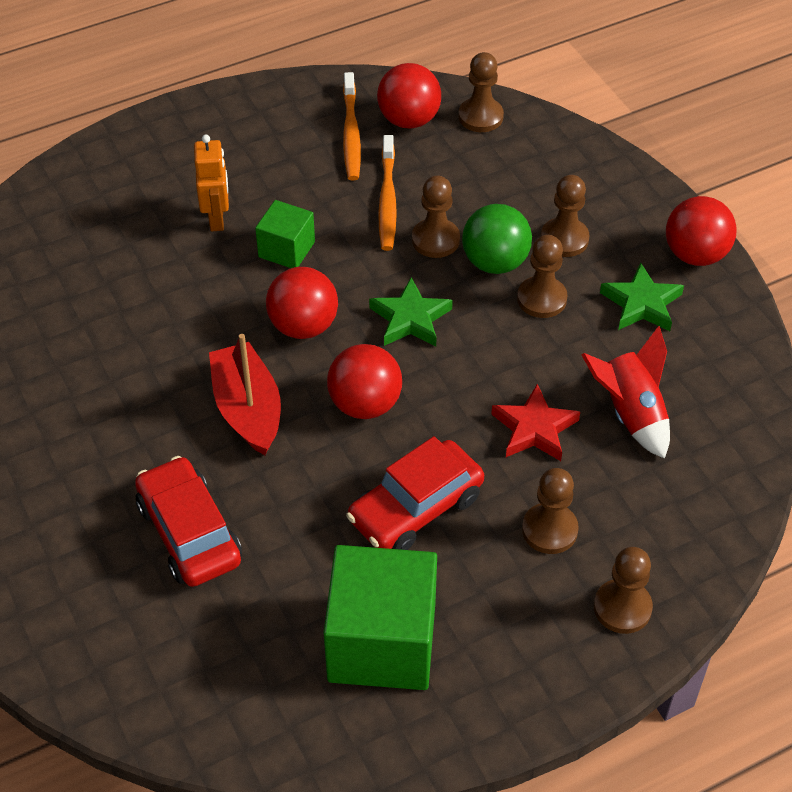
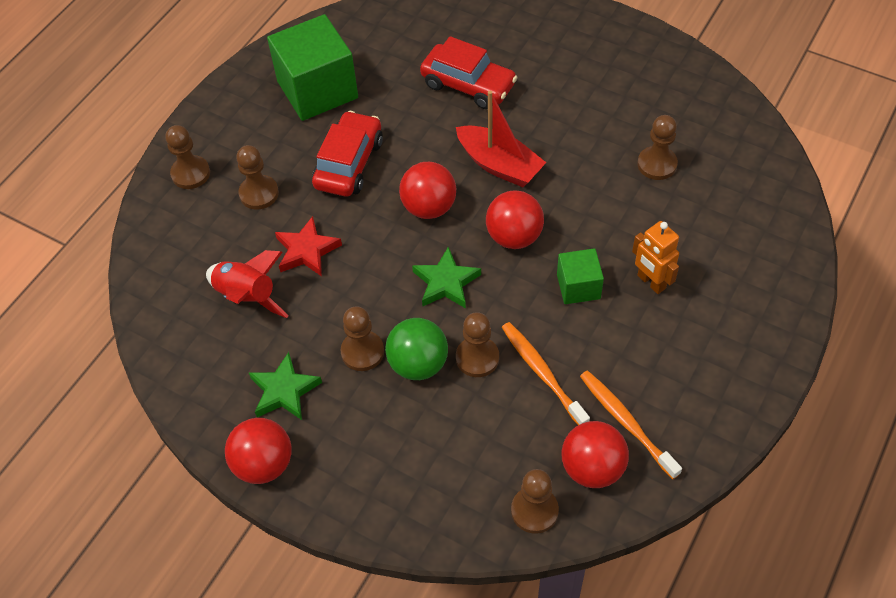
camera: 150 degrees right, 5 degrees up
(564, 239) = (378, 417): brown pawn -> brown pawn (657, 164)

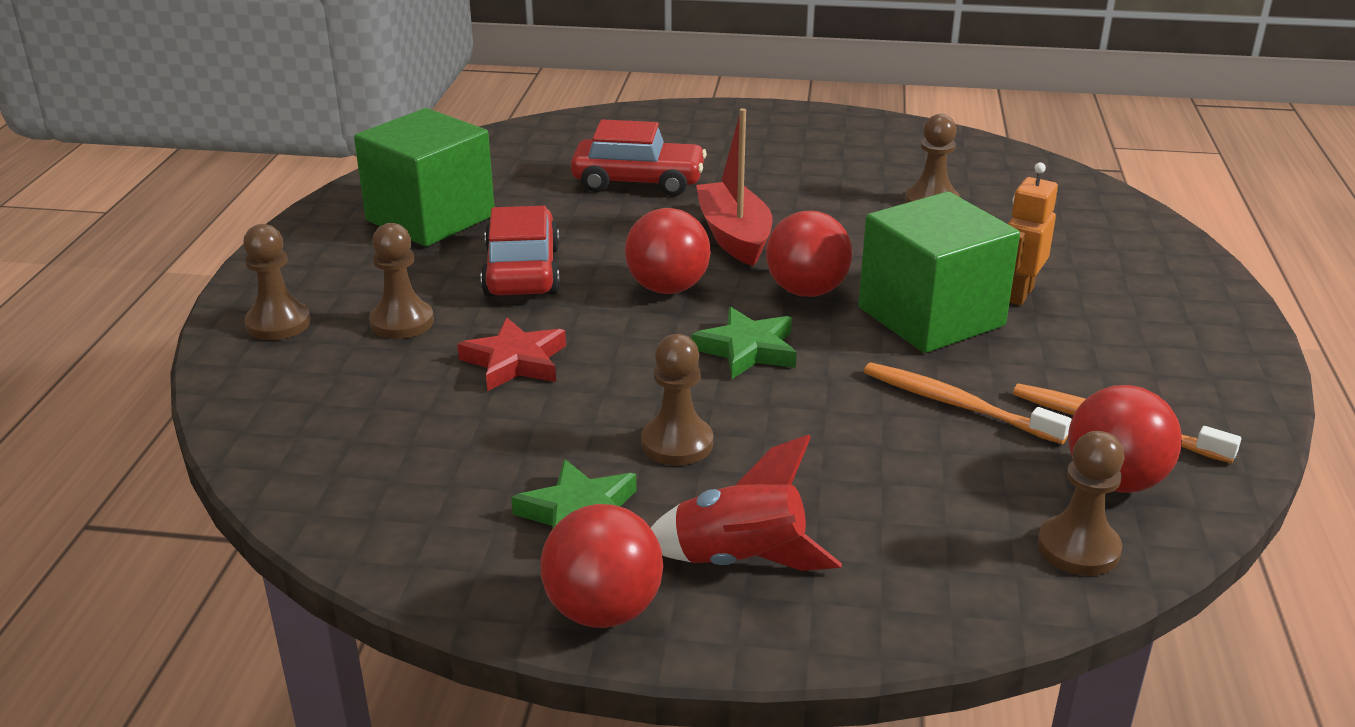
camera: 25 degrees left, 25 degrees down
(247, 296) = (449, 426): red rocket -> red rocket (740, 561)
(418, 364) = (772, 436): green ball -> none
(477, 358) = (853, 411): brown pawn -> none
(499, 165) = (734, 236): red boat -> red boat turned 120 degrees counterclockwise
(578, 286) = (931, 316): green cube -> green cube, size x1.91
(651, 282) = (1019, 294): orange robot -> orange robot turned 90 degrees clockwise

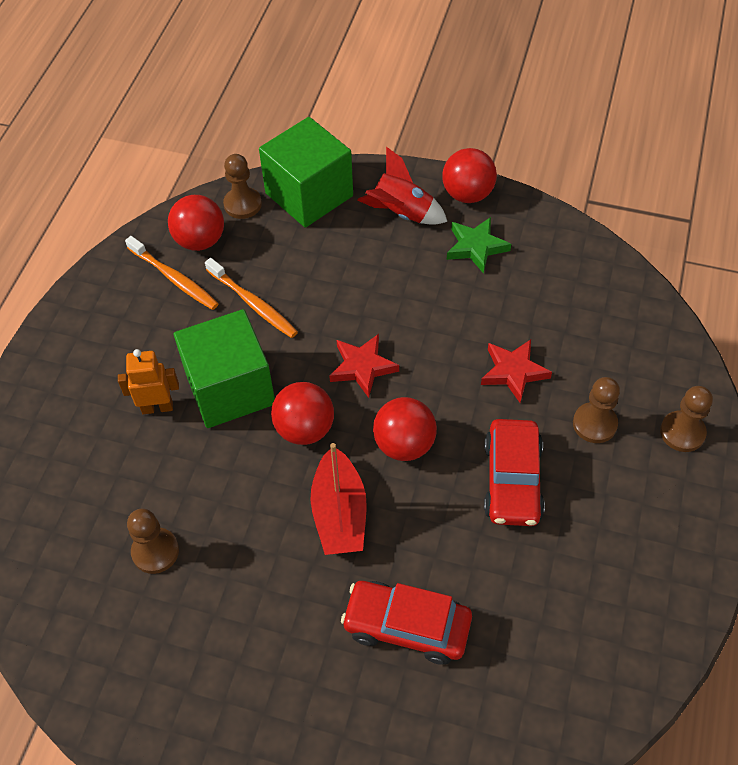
camera: 170 degrees left, 25 degrees up
(430, 218) = (596, 578): green cube -> green cube (309, 194)
(677, 443) = (420, 290): brown pawn -> none
(747, 350) = (362, 367): green star -> red star
(1019, 294) = (157, 407): orange robot -> orange robot turned 135 degrees counterclockwise

